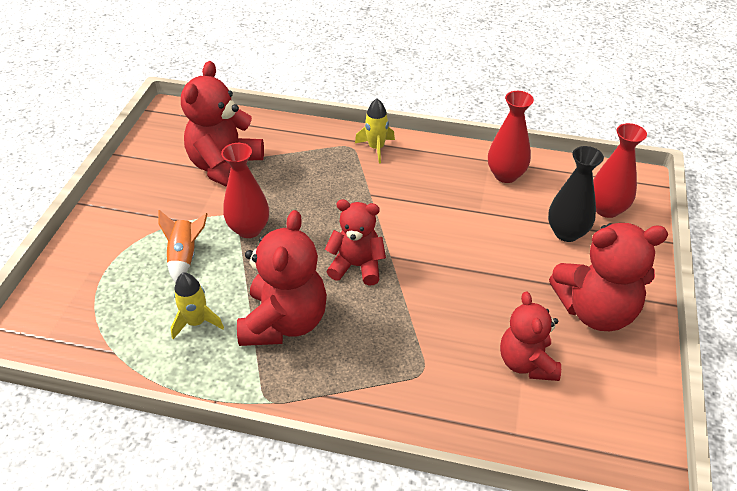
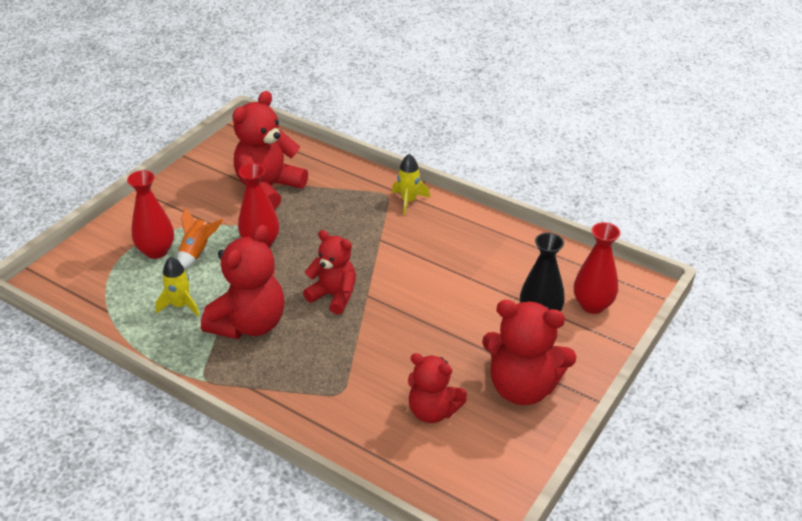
camera: 20 degrees right, 5 degrees down
(505, 175) = (514, 252): red vase -> red vase (156, 251)
(526, 363) = (433, 411): red teddy bear -> red teddy bear turned 75 degrees counterclockwise

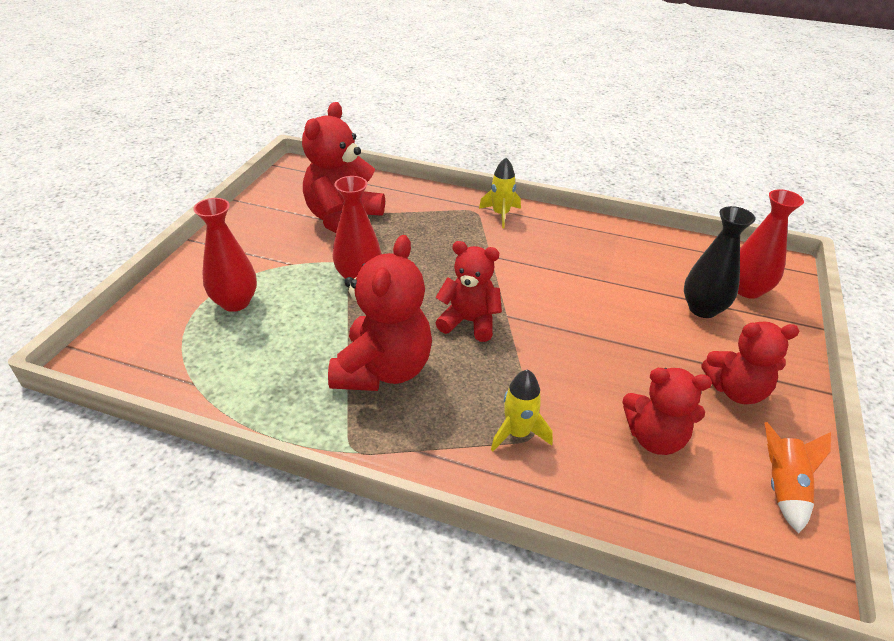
camera: 15 degrees left, 0 degrees up
(180, 305) = (288, 361): yellow rocket -> yellow rocket (518, 433)
(197, 252) = (287, 297): orange rocket -> orange rocket (783, 488)
(522, 387) = (736, 390): red teddy bear -> red teddy bear, size x0.66

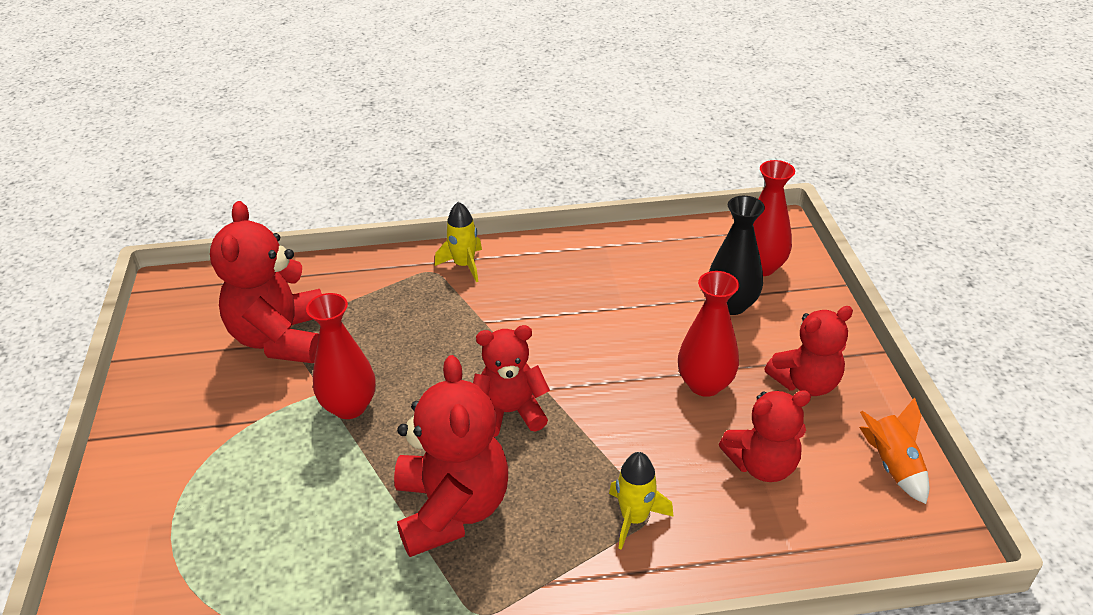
camera: 25 degrees left, 0 degrees up
(235, 302) = (217, 499): red vase -> red vase (705, 384)

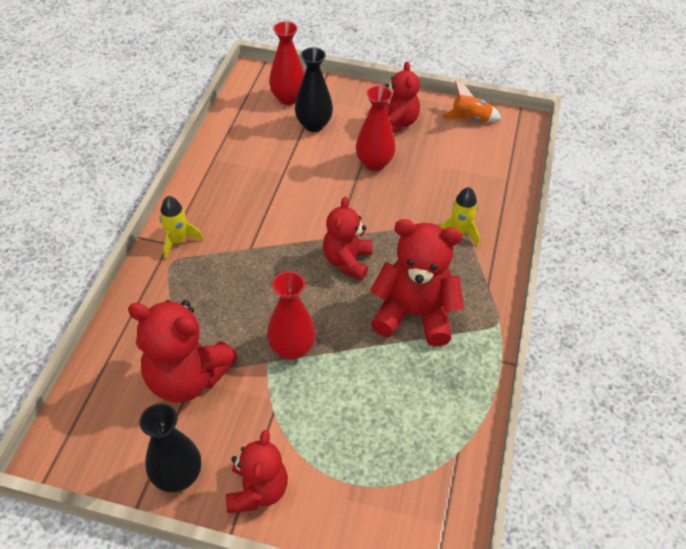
camera: 70 degrees left, 10 degrees up
(158, 375) = (178, 476): none -> black vase
(762, 465) = (447, 165): red teddy bear -> red teddy bear (257, 490)

